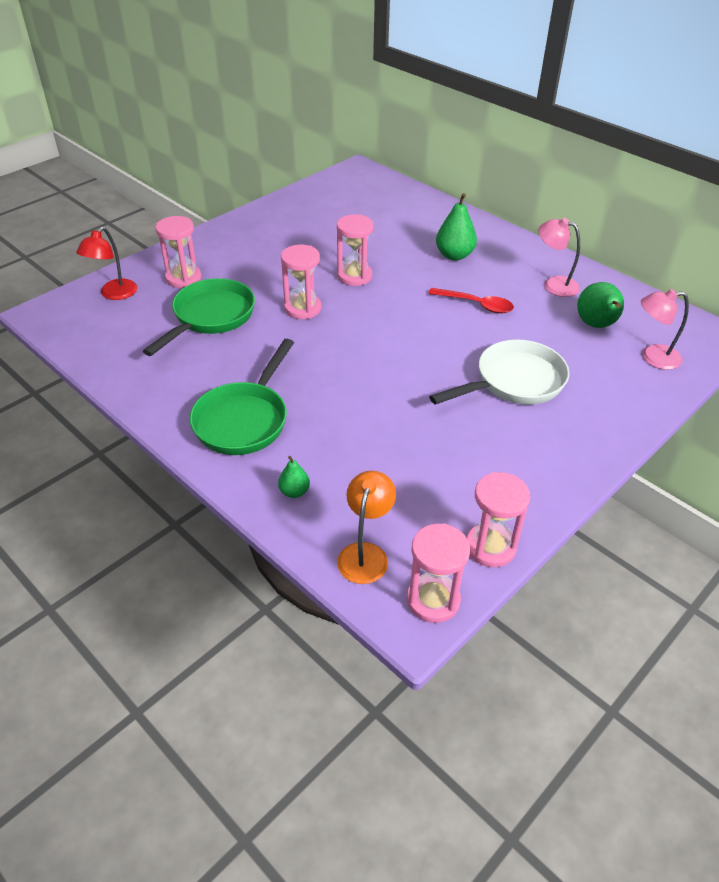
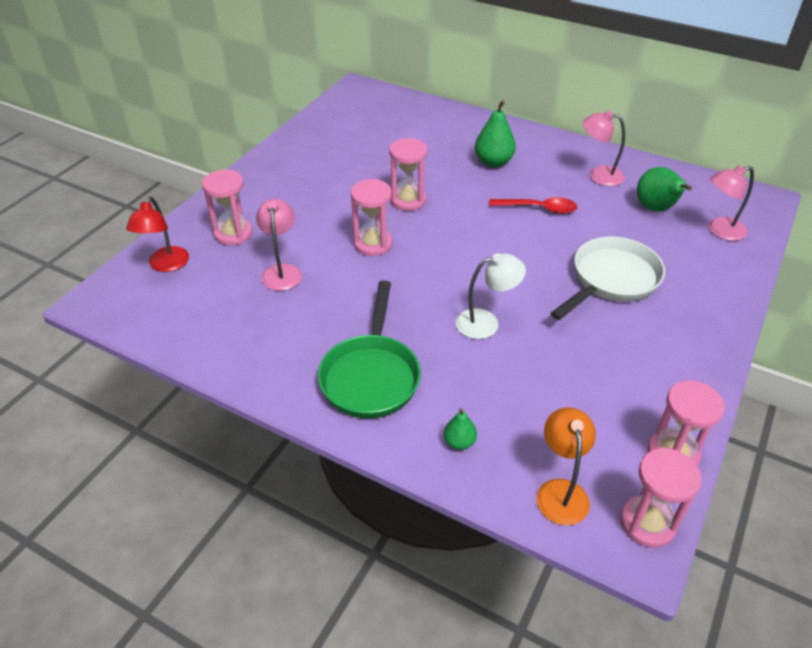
camera: 15 degrees left, 0 degrees up
(210, 317) = (282, 271): green pan -> pink lamp
(372, 396) = (486, 322): none -> white lamp

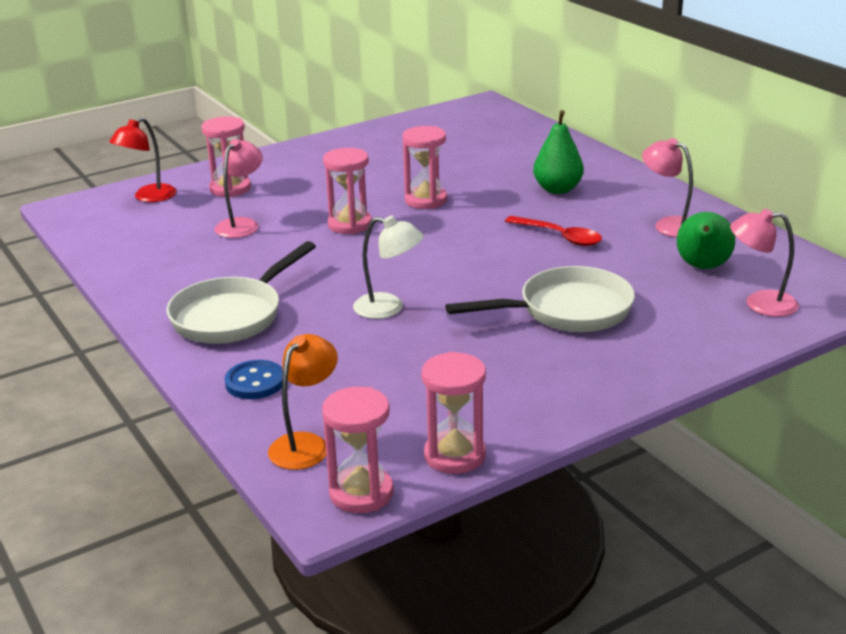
camera: 30 degrees right, 15 degrees down
(371, 376) = (233, 315): green pan -> white pan
(459, 442) = (255, 382): green pear -> blue button

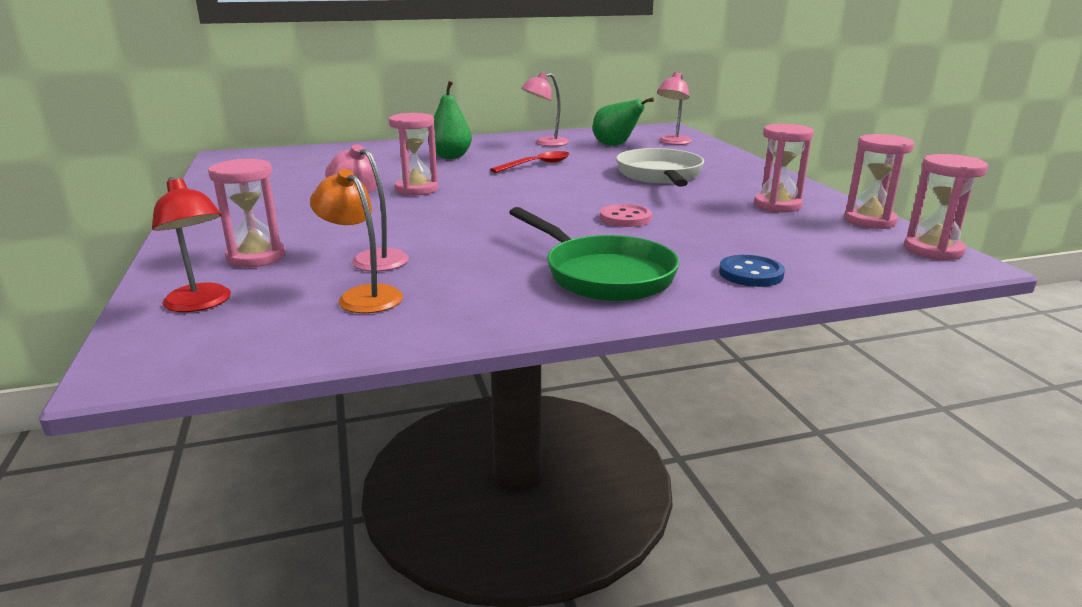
camera: 75 degrees left, 5 degrees down
(233, 315) = (603, 275): white pan -> green pan
(306, 444) = (862, 262): orange lamp -> orange lamp (363, 296)
(350, 225) = (435, 216): pink hourglass -> pink hourglass (777, 205)
(389, 308) = (625, 218): white lamp -> pink button

